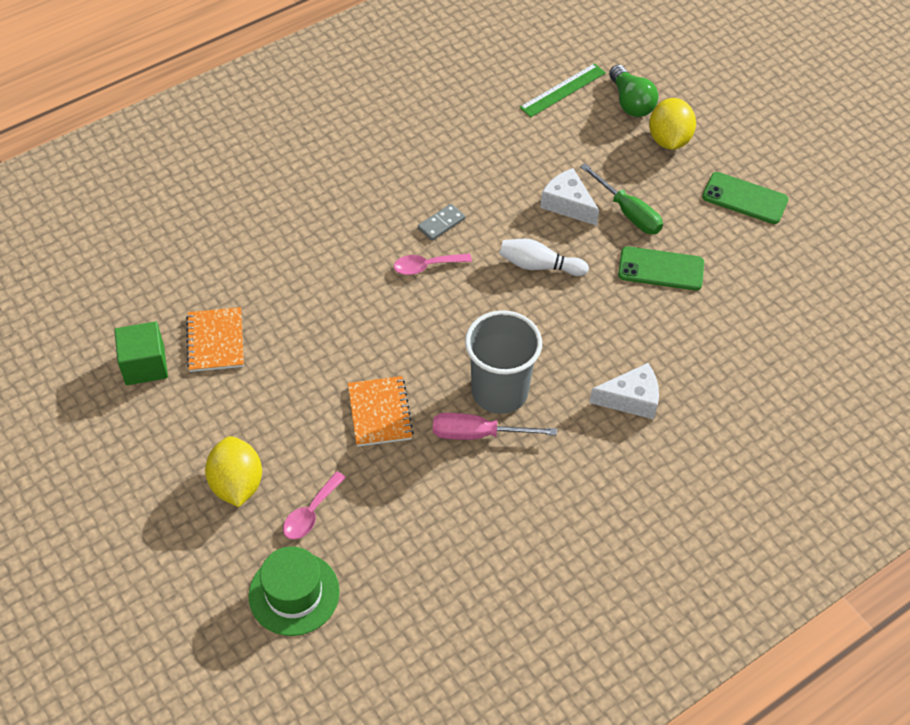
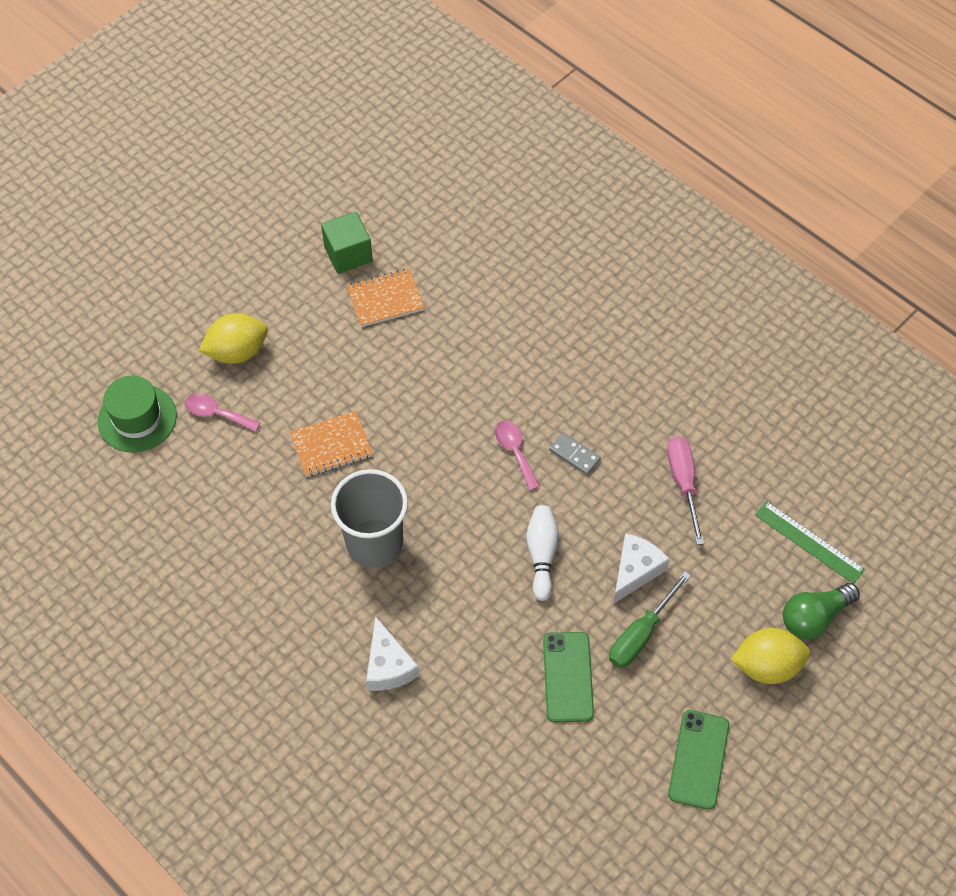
camera: 80 degrees right, 5 degrees up
(478, 434) = (322, 532): pink screwdriver -> pink screwdriver (683, 483)

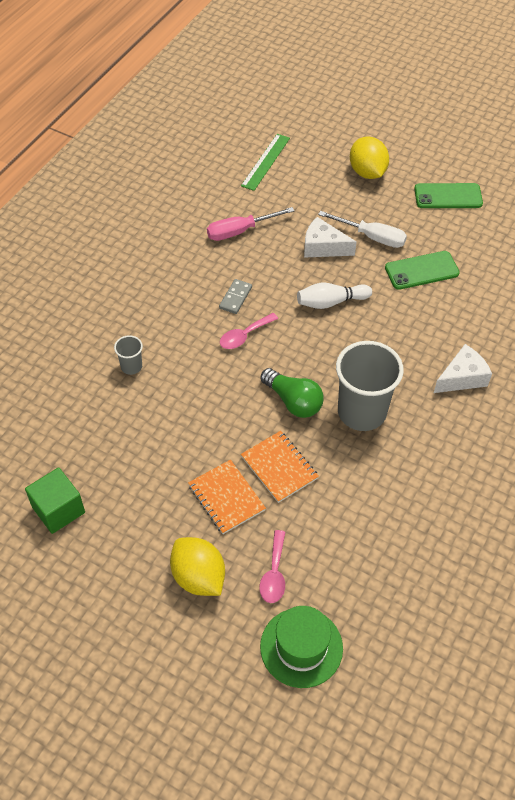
camera: 105 degrees left, 5 degrees down
(385, 299) = (108, 464): orange notebook -> orange notebook (226, 498)
(501, 337) = (131, 366): none -> grey cup
(641, 634) = (371, 237): green screwdriver -> white screwdriver
(814, 617) = (322, 154): green light bulb -> green light bulb (293, 401)

